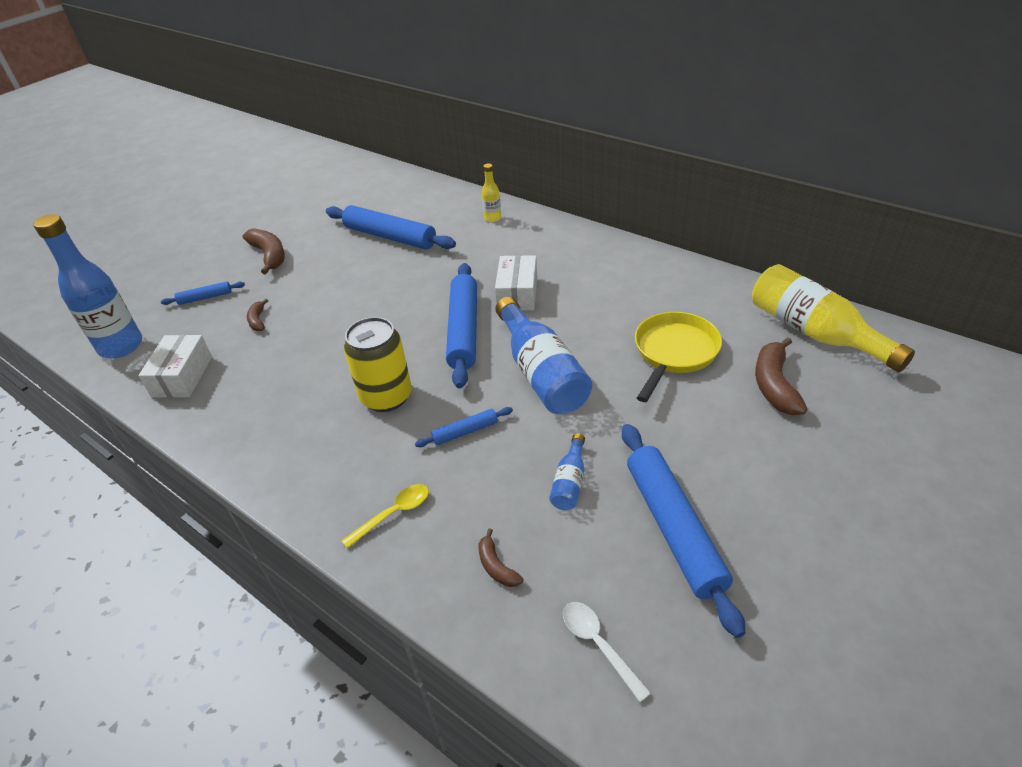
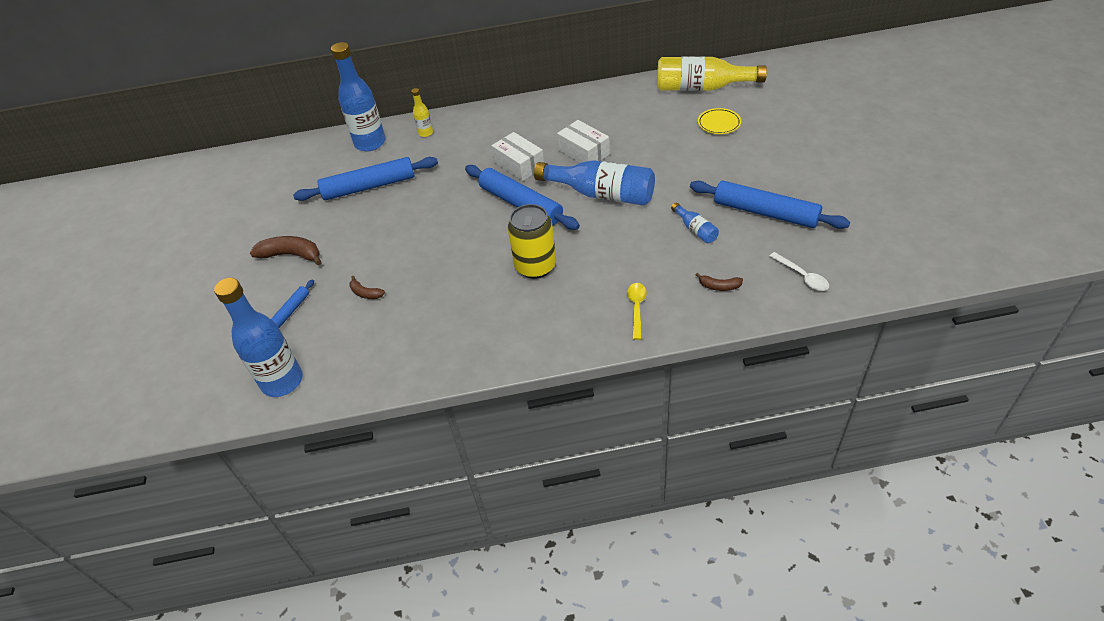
camera: 45 degrees left, 5 degrees up
(182, 376) = (373, 358): white box -> white box (584, 152)
(444, 202) = (370, 143): none -> blue bottle
(465, 431) = (609, 248): blue rolling pin -> none
(598, 644) = (802, 276): white spoon -> white spoon turned 135 degrees counterclockwise
(674, 353) = (652, 139): yellow pan -> none
(774, 385) = (719, 123): brown banana -> yellow plate

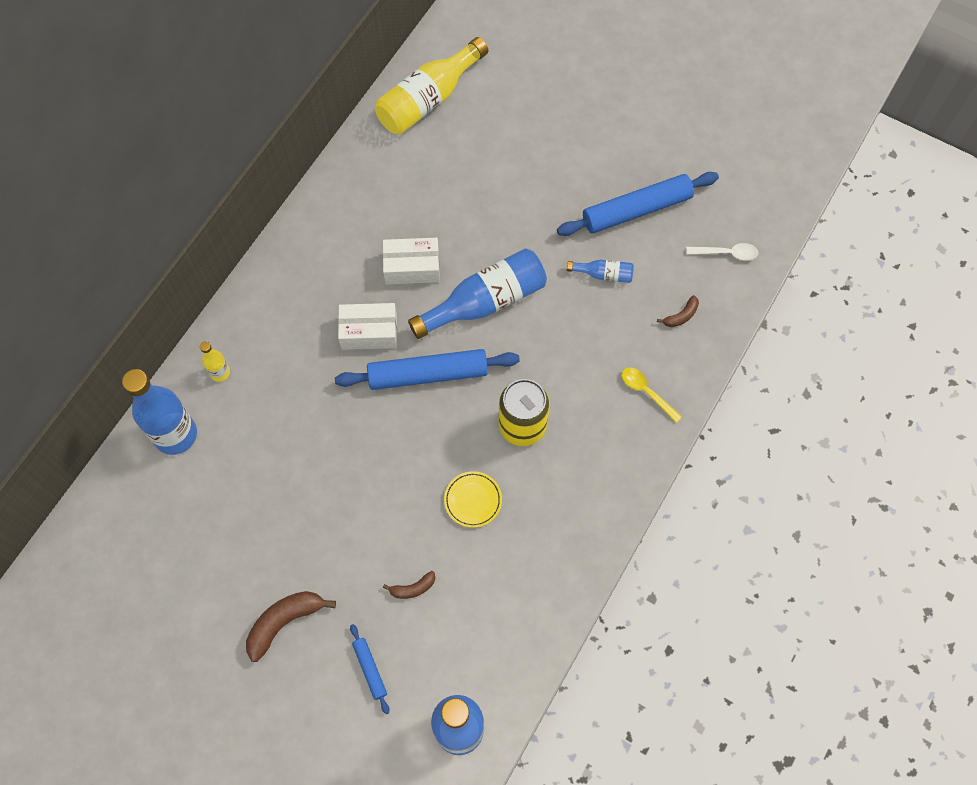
camera: 55 degrees left, 20 degrees up
(369, 187) = (252, 484): blue rolling pin -> none
(719, 123) = (493, 135): yellow plate -> yellow plate (473, 500)

